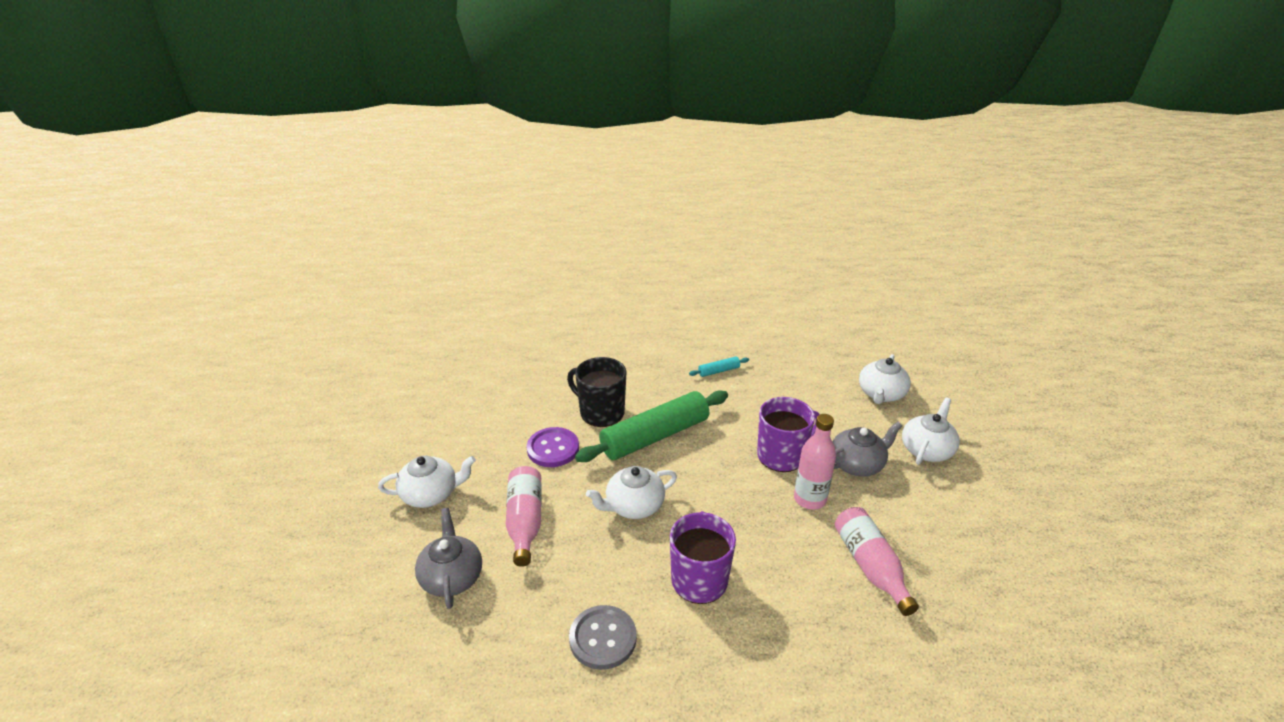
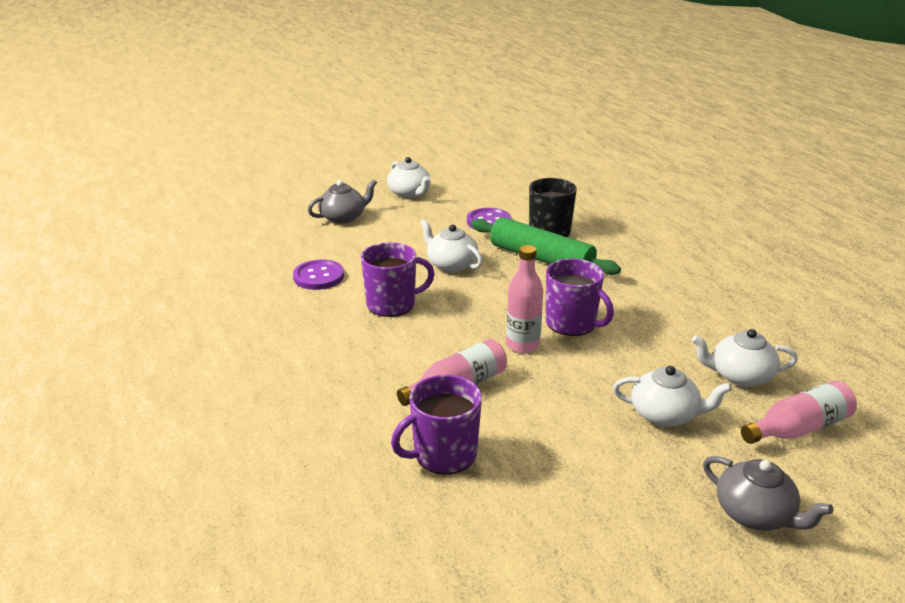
camera: 70 degrees right, 5 degrees down
(525, 522) = (406, 228): pink bottle -> pink bottle (798, 428)
(603, 638) = (318, 276): grey button -> purple button
(719, 371) = (669, 273): turquoise rolling pin -> none
(857, 464) = (597, 368): grey teapot -> grey teapot (755, 514)
(974, 605) = (443, 454): none -> purple mug

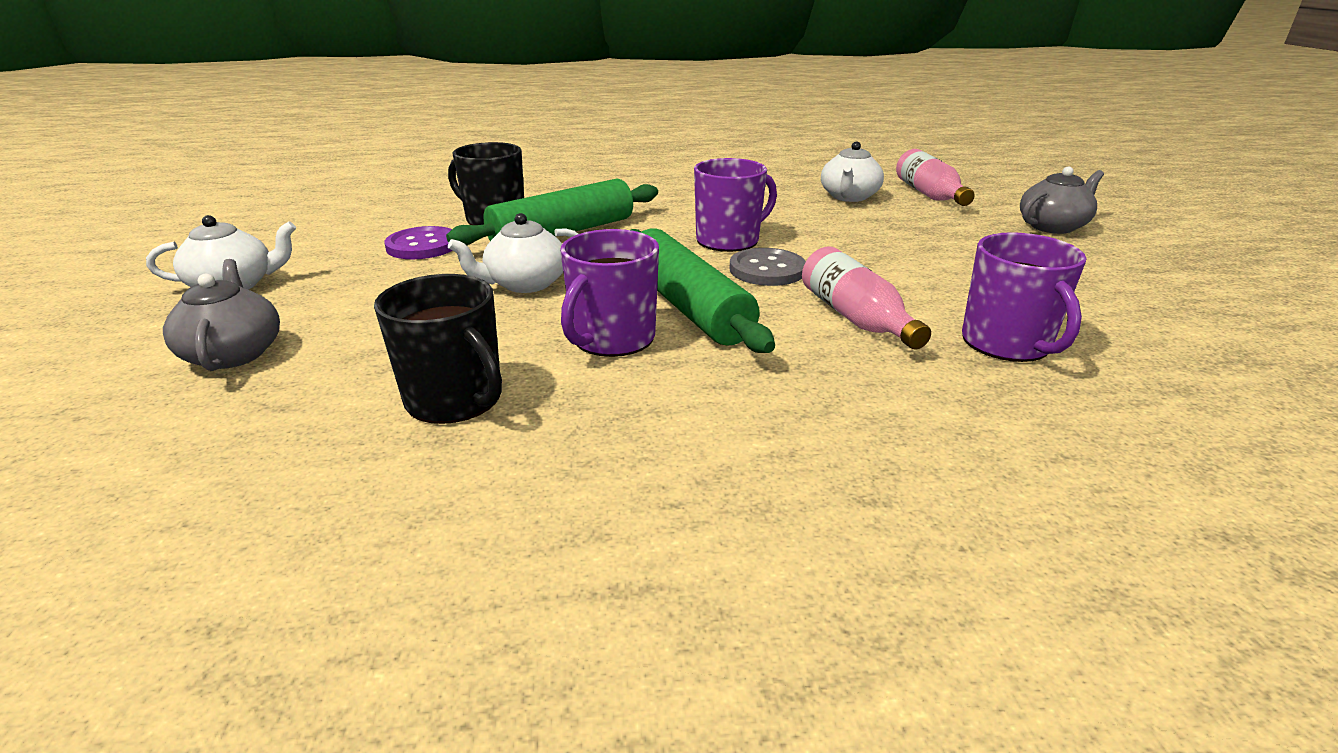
camera: 75 degrees left, 0 degrees up
(318, 276) = (455, 399): purple button -> black mug
(392, 304) = (612, 339): purple mug -> purple mug turned 150 degrees counterclockwise
(446, 321) = (687, 306): none -> green rolling pin
(522, 345) = (767, 270): pink bottle -> grey button
(665, 415) = (912, 230): white teapot -> none

